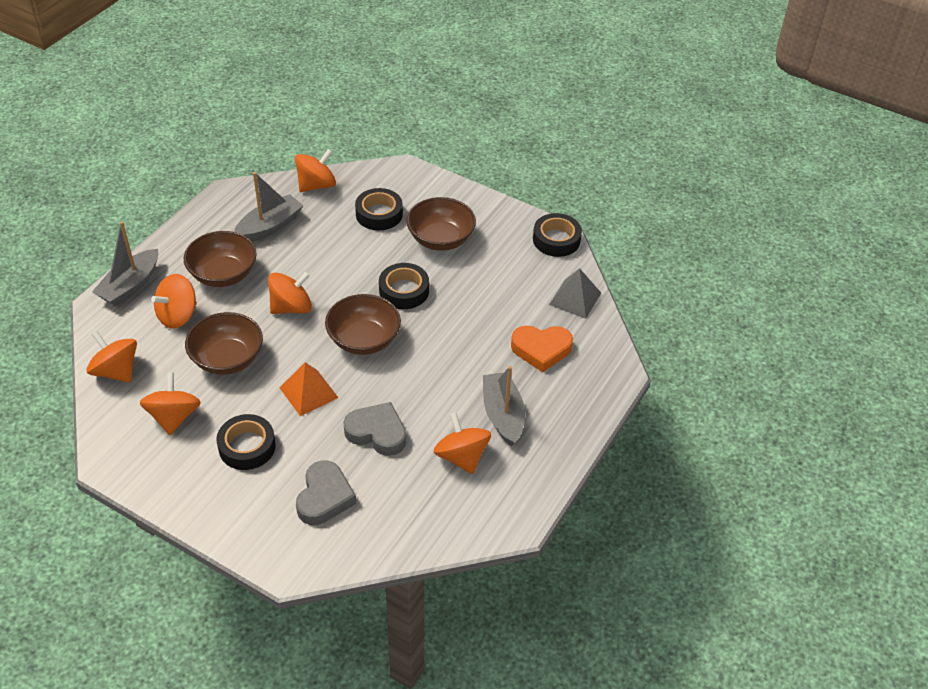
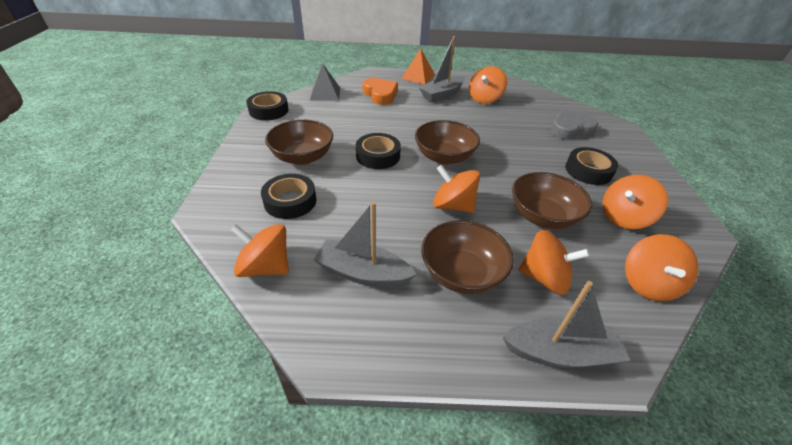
camera: 120 degrees left, 5 degrees down
(308, 392) = (516, 163): orange pyramid -> orange pyramid (418, 76)
(377, 432) = (507, 127): grey heart -> none

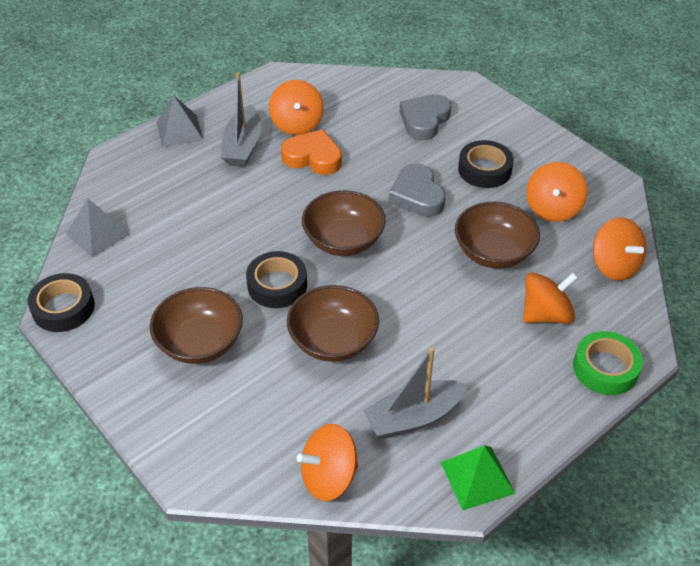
camera: 40 degrees left, 5 degrees up
(290, 201) = (260, 401): black tape -> none
(354, 348) = (477, 478): none -> green pyramid
(380, 95) = (170, 192): orange heart -> orange heart (313, 157)
(418, 76) = (179, 131): orange pyramid -> grey pyramid
(453, 205) = (412, 294): orange spinning top -> none
(461, 273) = (486, 357): brown bowl -> brown bowl (333, 341)
(521, 160) = (417, 195): none -> grey heart
(560, 352) = (605, 368): grey boat -> green tape

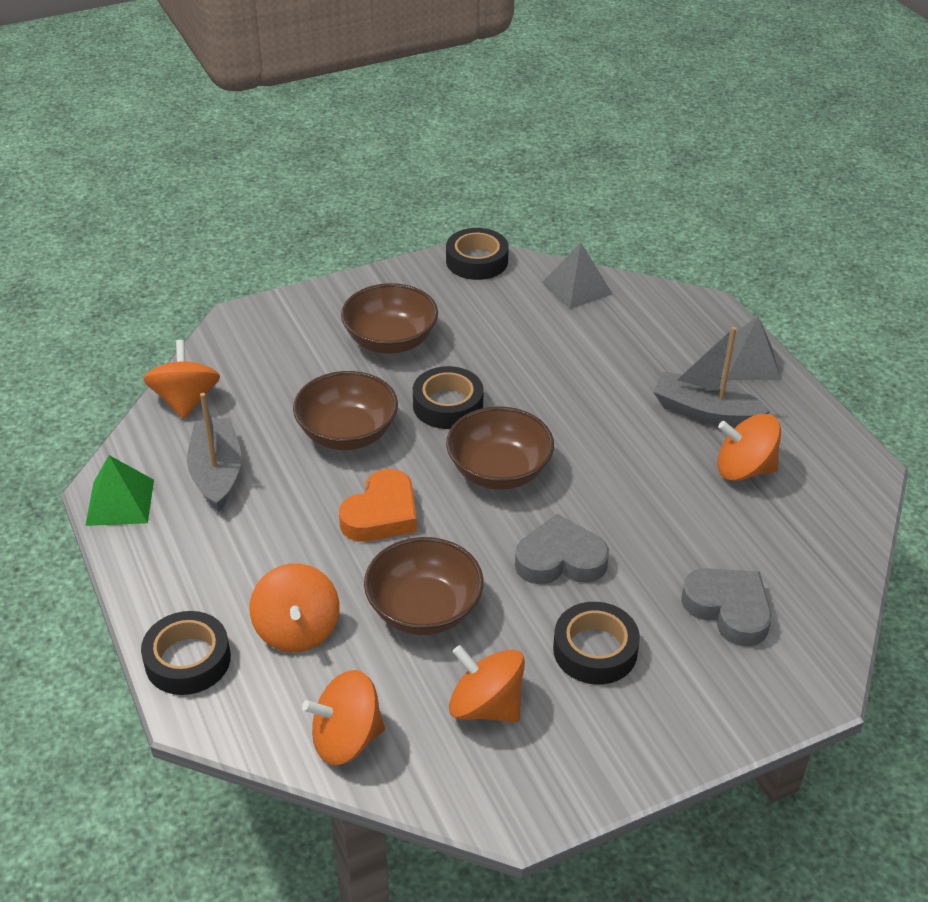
camera: 105 degrees right, 5 degrees down
(313, 157) = (667, 472): orange heart -> orange heart (381, 514)
(605, 368) = (188, 660): green tape -> black tape

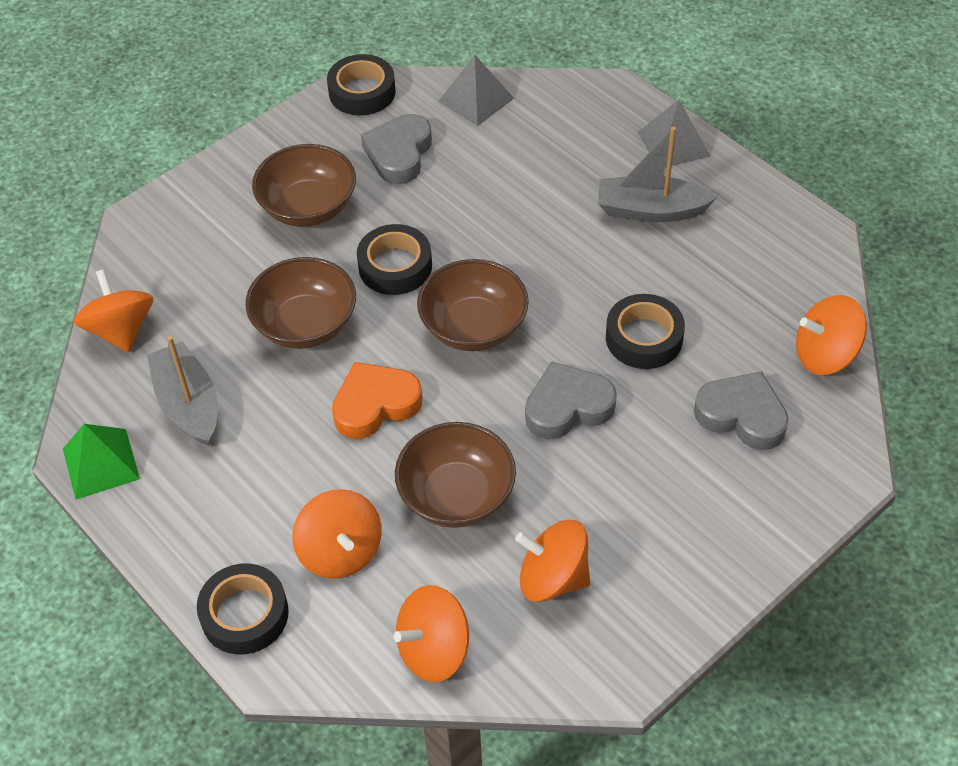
camera: 15 degrees left, 10 degrees up
(381, 514) = (375, 404): orange heart -> orange heart turned 135 degrees counterclockwise
(489, 316) = (399, 153): none -> grey heart
(595, 650) = (633, 492): black tape -> black tape (644, 338)
(744, 469) = (707, 263): orange spinning top -> orange spinning top (825, 355)

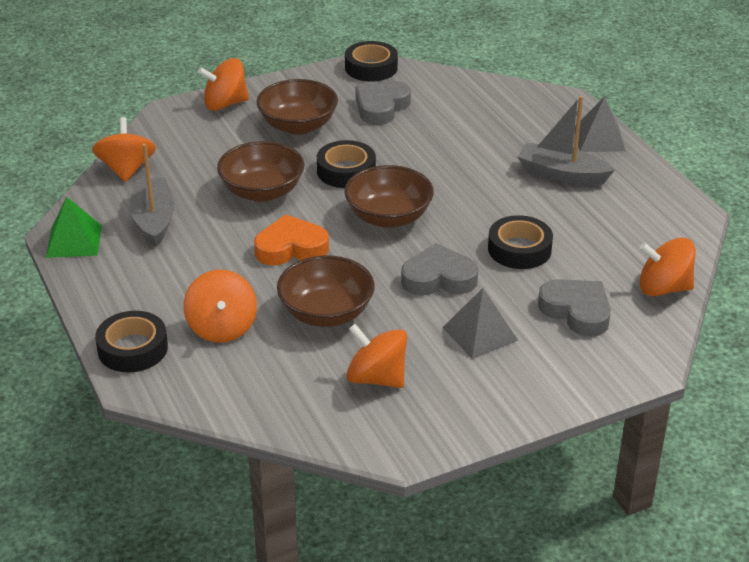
camera: 15 degrees right, 15 degrees down
(434, 650) = (263, 401): orange spinning top -> orange spinning top (225, 104)
(476, 99) = (455, 86): grey pyramid -> grey pyramid (480, 333)

